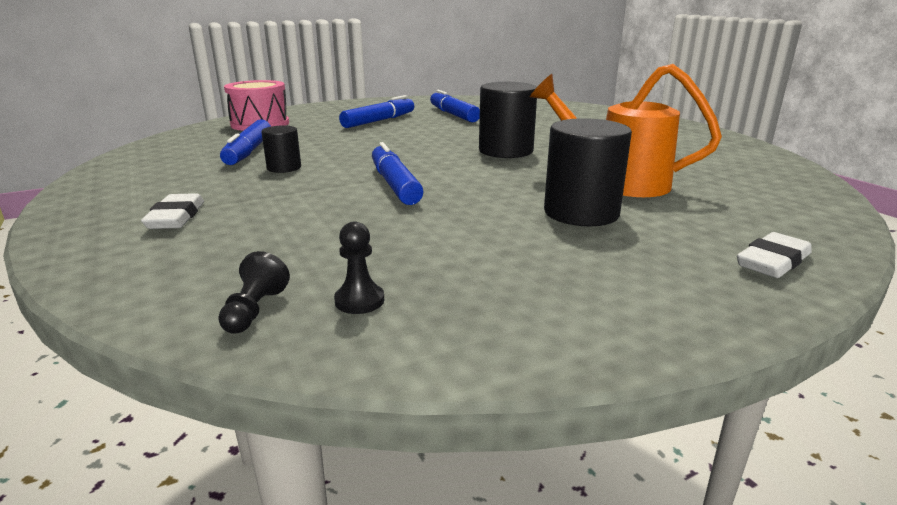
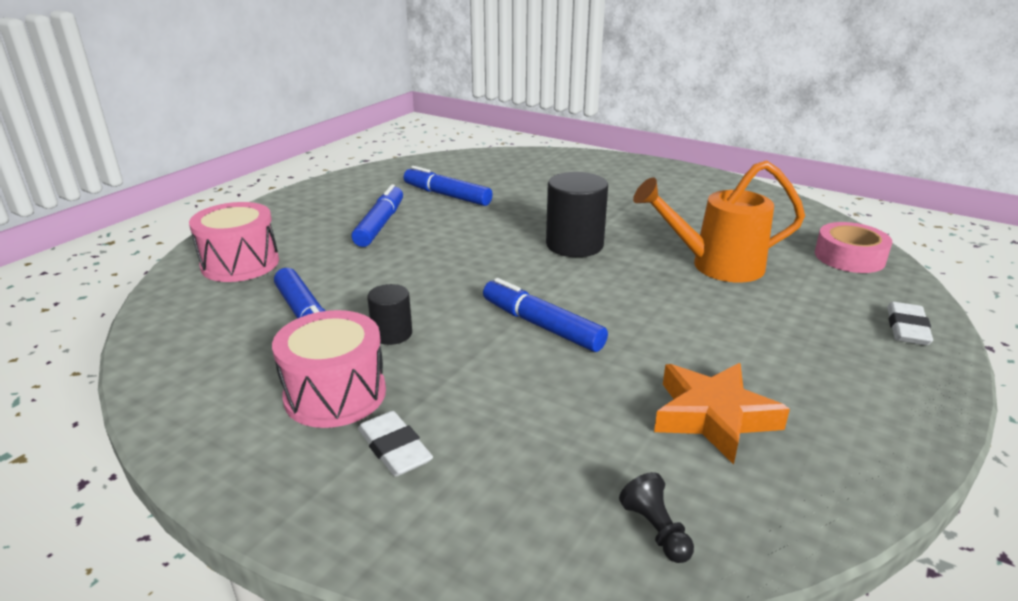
camera: 30 degrees left, 5 degrees up
(195, 186) = (335, 394): none -> pink drum
(359, 301) = (716, 482): black pawn -> none
(436, 264) = (713, 417): none -> orange star
(581, 213) = (736, 315): black cylinder -> none
(788, 202) = (849, 257): none -> pink tape

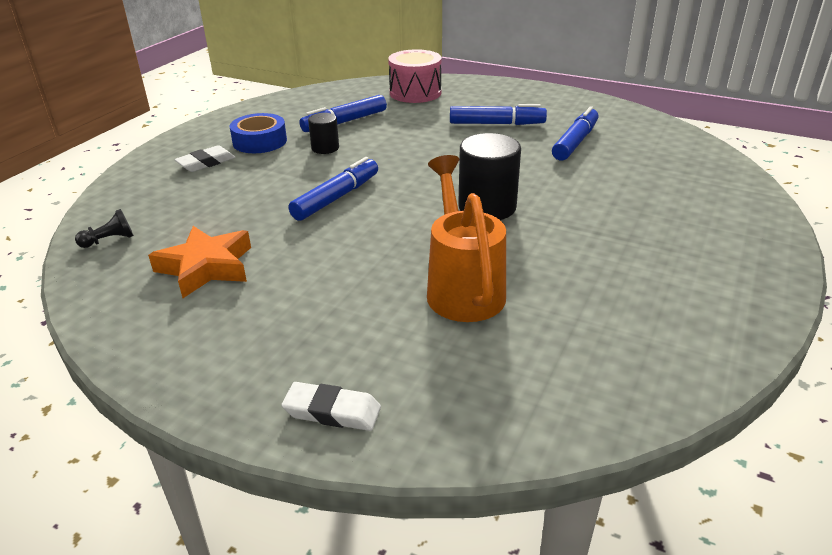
camera: 85 degrees right, 5 degrees up
(335, 394) = (260, 141): pink drum -> blue tape
(849, 257) = (519, 402): pink tape -> none

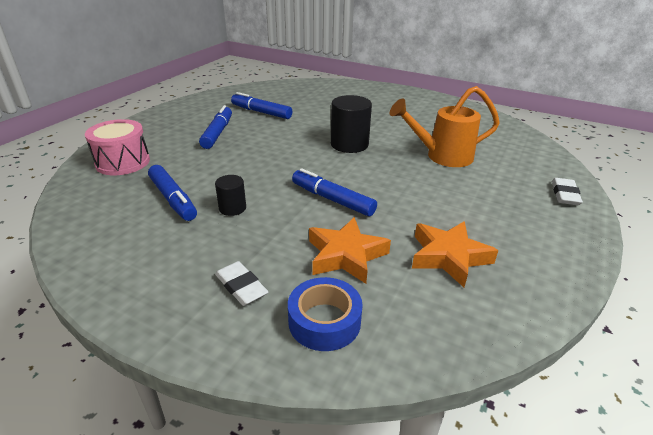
camera: 90 degrees left, 0 degrees up
(109, 240) = (418, 333): black pawn -> none
(231, 206) = (346, 255): none -> orange star
(260, 141) = (197, 251): blue tape -> blue tape (324, 321)

